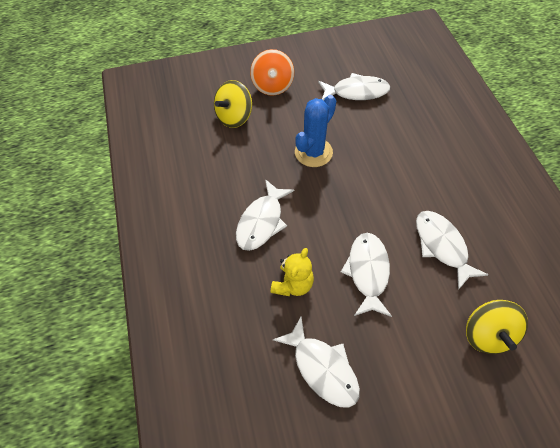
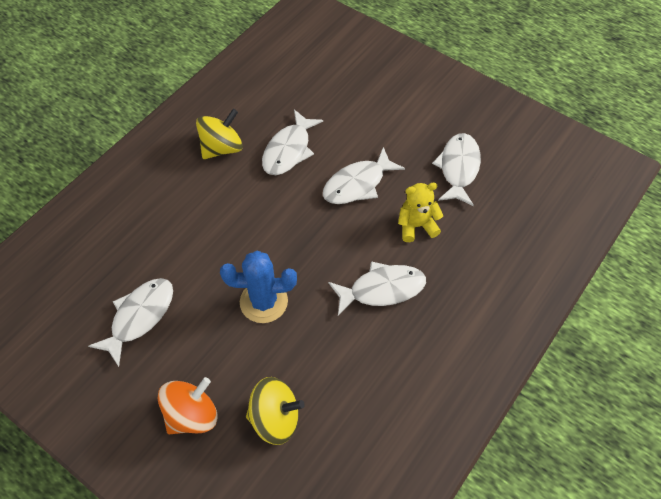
camera: 130 degrees left, 0 degrees up
(356, 92) = (139, 317): white fish -> white fish turned 75 degrees clockwise
(487, 334) = (341, 95): yellow spinning top -> yellow spinning top (222, 148)

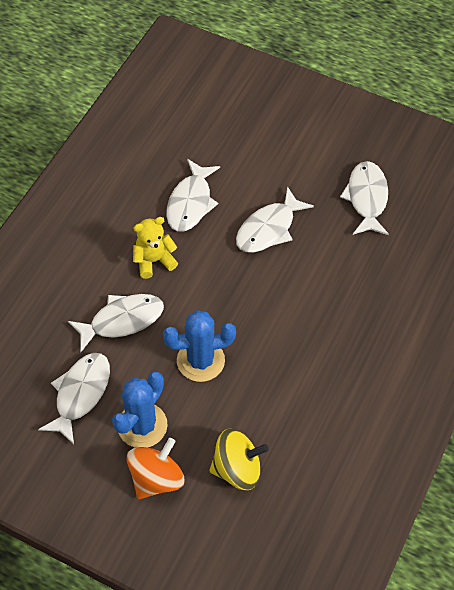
camera: 10 degrees left, 0 degrees up
(191, 358) = (142, 425): none -> blue cactus
(222, 148) = (120, 210): yellow spinning top -> none
(382, 289) = (314, 331): white fish -> white fish (122, 320)
(416, 226) = (336, 263): yellow teddy bear -> yellow teddy bear (154, 261)

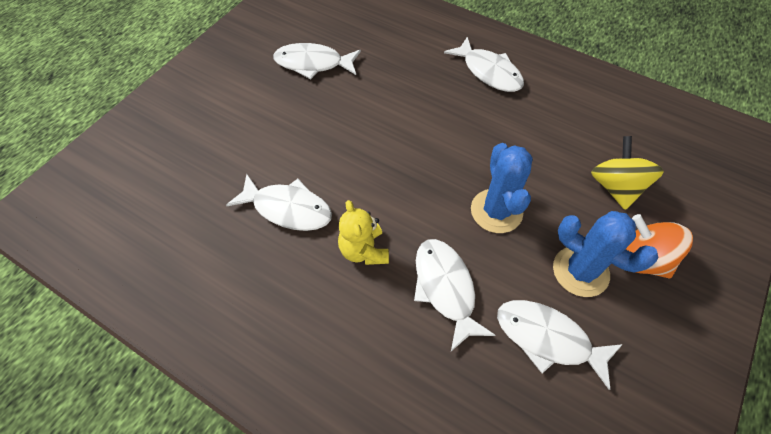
camera: 85 degrees left, 0 degrees up
(268, 229) = (336, 140): white fish -> white fish (489, 72)

